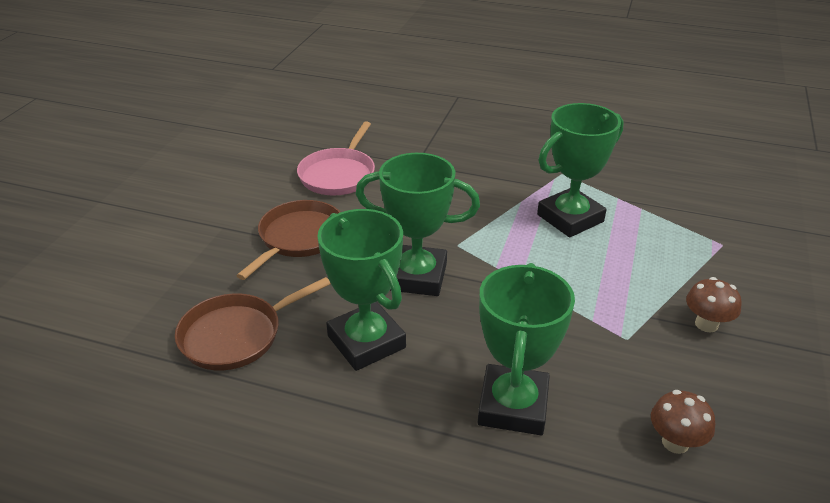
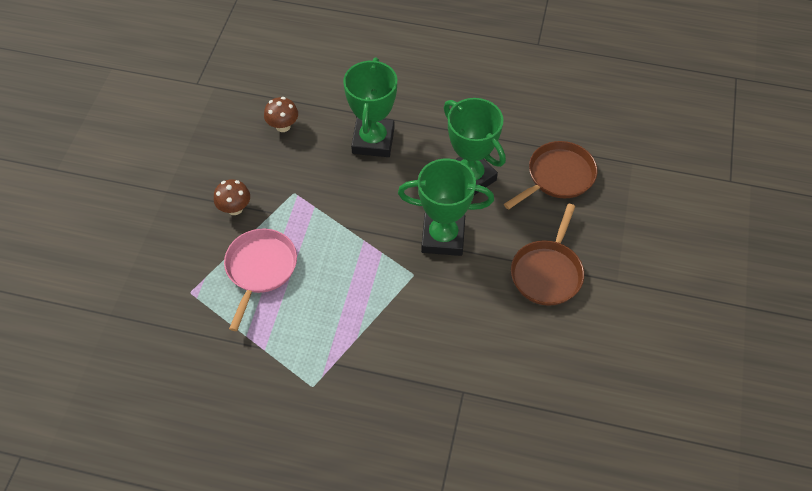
camera: 175 degrees right, 20 degrees up
(338, 175) = (538, 365): pink pan -> pink pan (260, 269)
(570, 218) = (314, 316): green trophy -> none

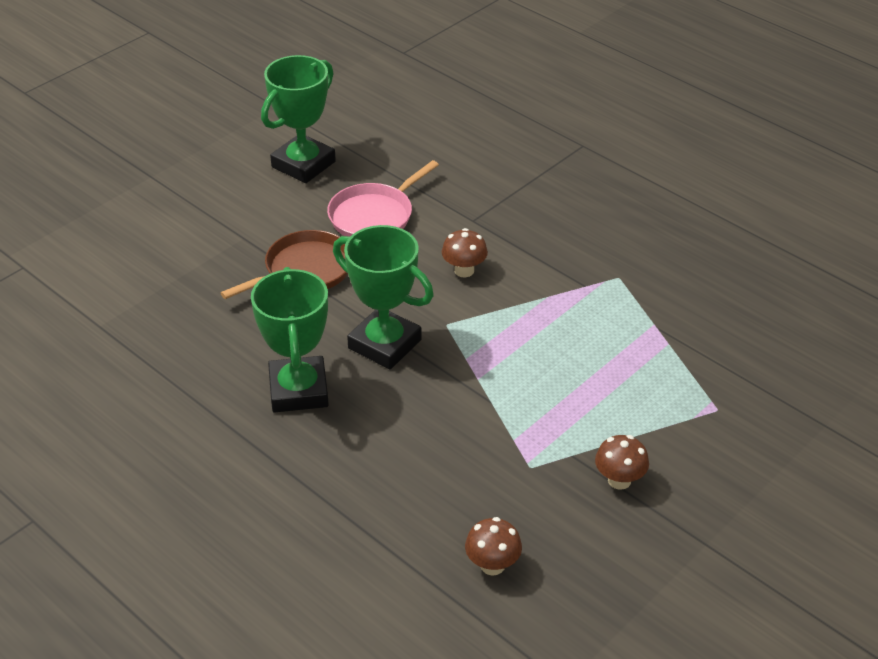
camera: 150 degrees left, 15 degrees down
(260, 269) = (620, 399): pink pan -> pink pan (374, 216)
(373, 141) = (381, 487): green trophy -> green trophy (303, 164)
(434, 331) = (464, 270): none -> brown mushroom
(558, 176) = (196, 348): brown pan -> none

